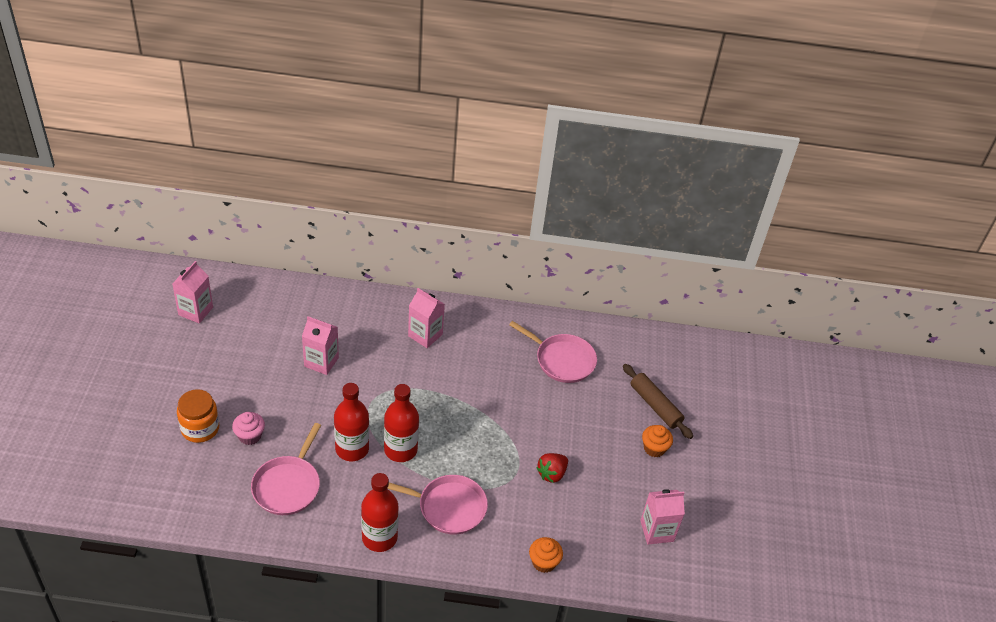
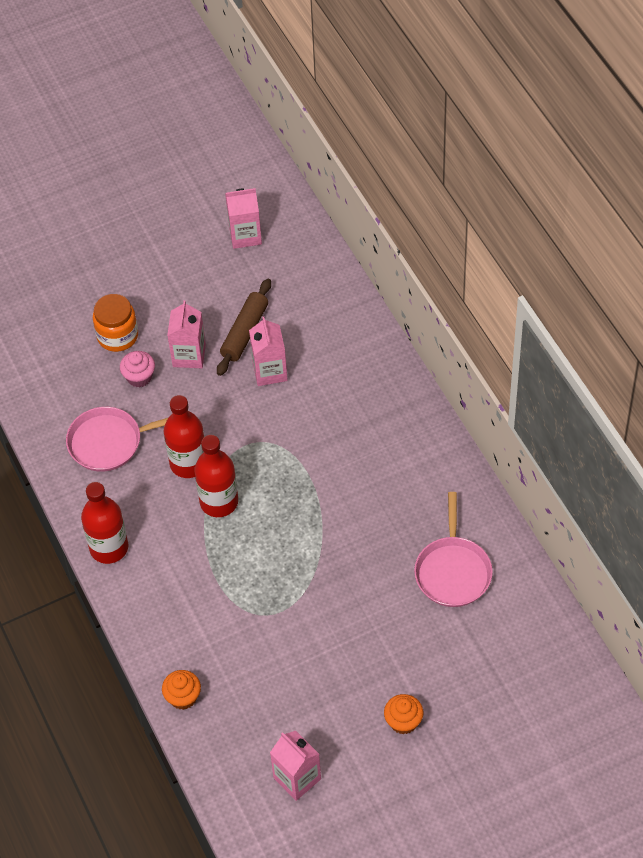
camera: 65 degrees right, 10 degrees up
(425, 335) = (379, 432): pink carton -> pink carton (189, 355)
(448, 507) = (184, 581): pink pan -> none
(552, 474) = (293, 645): red strawberry -> none
(655, 406) = (464, 693): brown rolling pin -> brown rolling pin (245, 332)

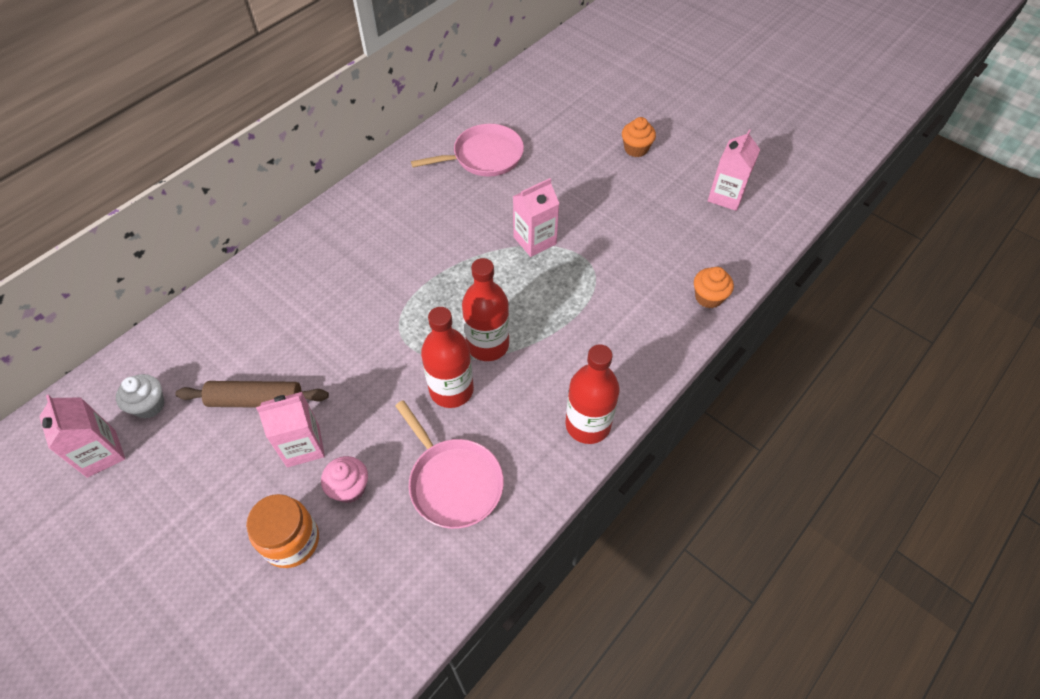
camera: 115 degrees left, 0 degrees up
(270, 371) = (306, 357): pink carton -> pink carton (534, 240)
(274, 266) = (149, 405): none -> white cupcake

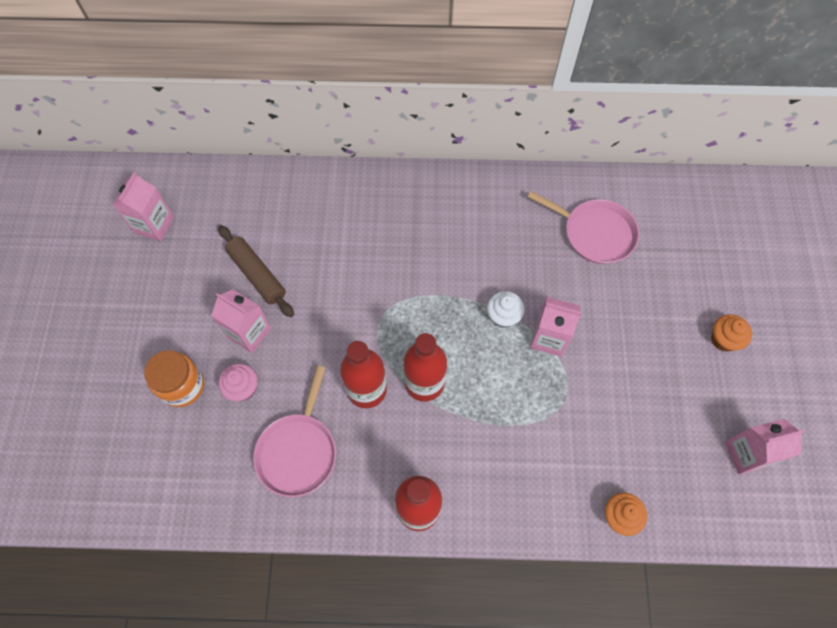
camera: 50 degrees right, 10 degrees up
(149, 405) = (204, 218): white cupcake -> white cupcake (503, 316)

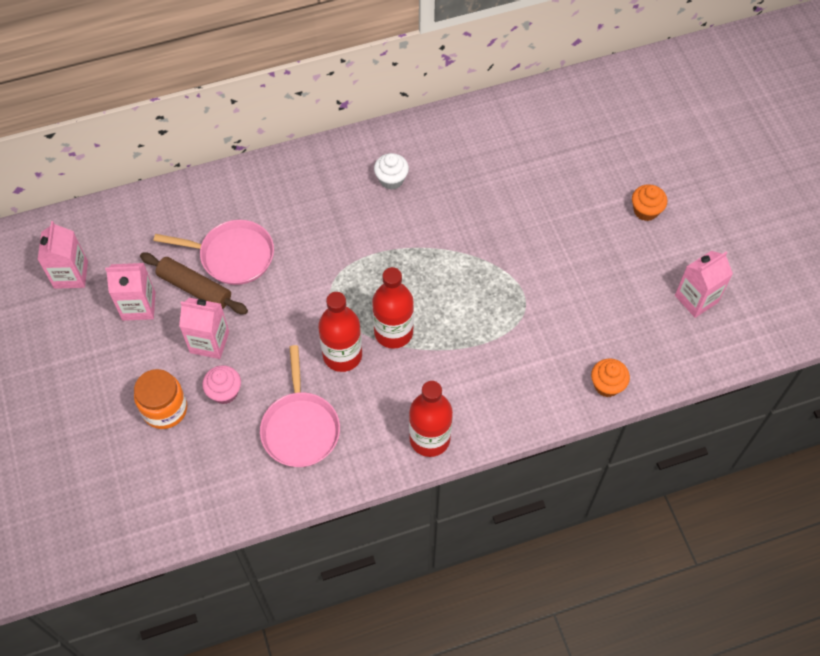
camera: 20 degrees left, 5 degrees down
(503, 316) = (443, 252): white cupcake -> white cupcake (391, 179)
(549, 338) = (492, 258): pink carton -> pink carton (139, 306)
(595, 233) = (500, 154): pink pan -> pink pan (233, 255)

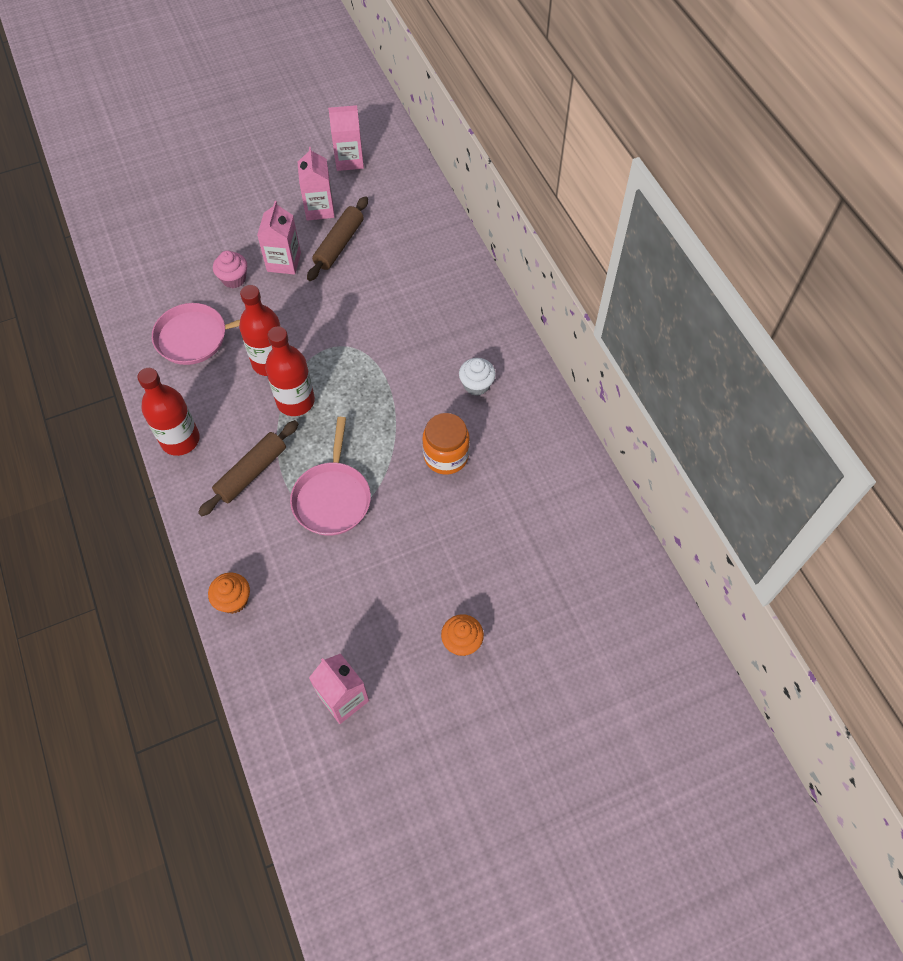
camera: 85 degrees right, 0 degrees up
(165, 409) = (219, 240): orange jar -> orange jar (446, 456)
(233, 255) = (375, 267): pink pan -> pink pan (332, 498)
(472, 371) = (251, 472): none -> brown rolling pin

